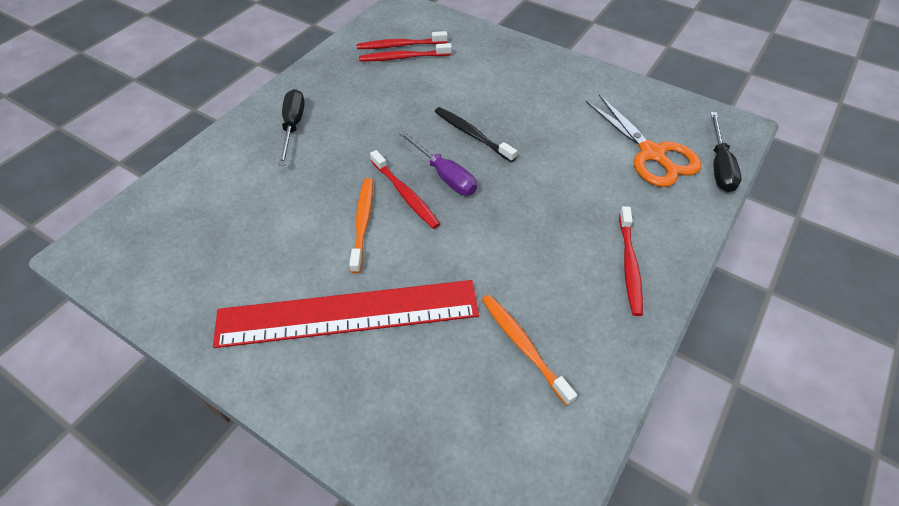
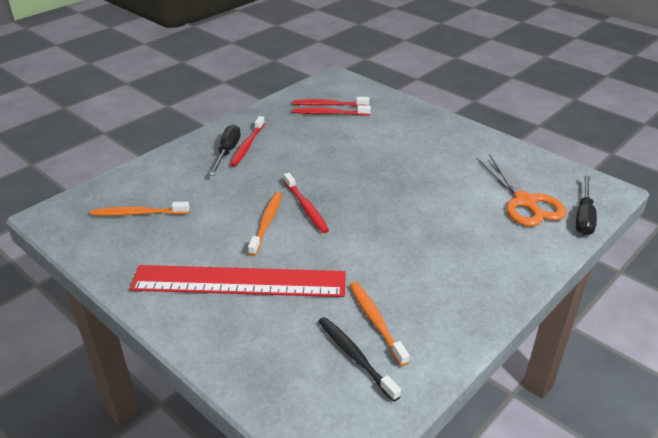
camera: 10 degrees right, 15 degrees down
(200, 230) = (138, 213): none -> orange toothbrush
(444, 175) = (341, 198): purple screwdriver -> none
(472, 134) = (372, 172): black toothbrush -> black toothbrush (355, 357)
(629, 265) = (482, 278): red toothbrush -> red toothbrush (247, 146)

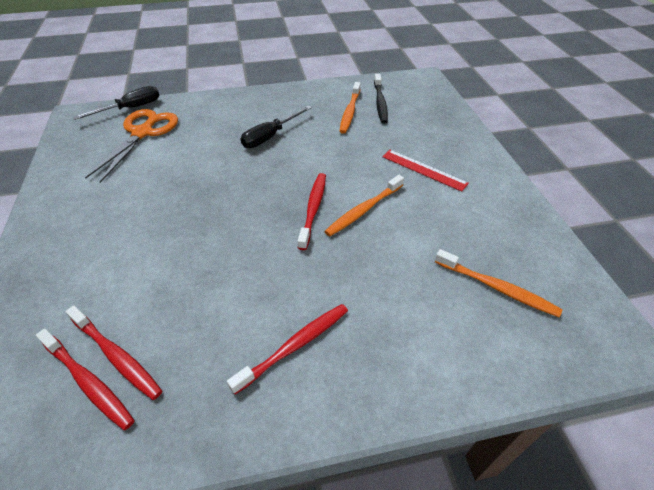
camera: 145 degrees left, 10 degrees up
(227, 152) = (331, 347): black screwdriver -> black screwdriver (270, 136)
(239, 281) = (423, 170): red ruler -> red ruler, size x0.47

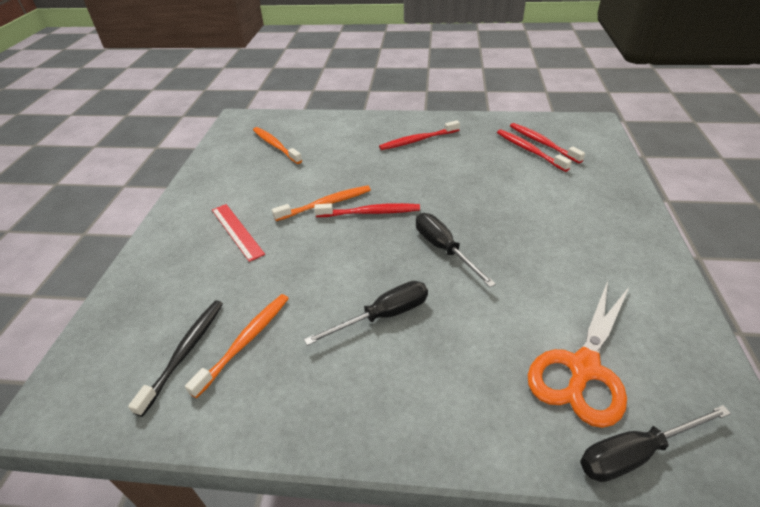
camera: 160 degrees left, 5 degrees down
(234, 186) = (444, 249): none -> black screwdriver
(313, 209) = (370, 212): red toothbrush -> red toothbrush turned 120 degrees counterclockwise

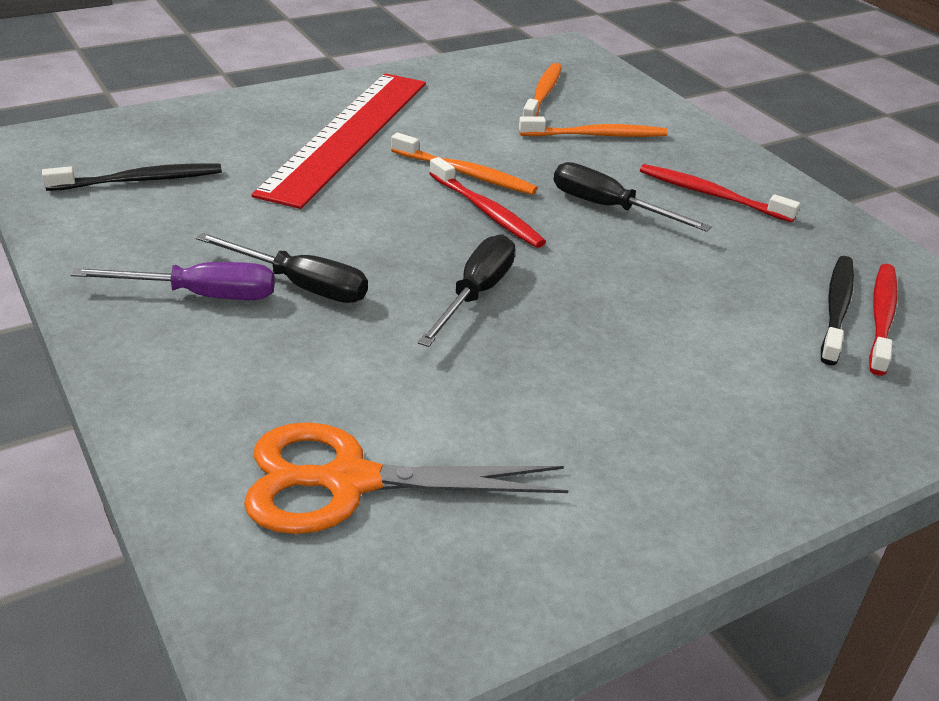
camera: 50 degrees right, 5 degrees down
(237, 231) = (347, 135): red ruler -> red ruler, size x2.11
(245, 341) = (183, 209): orange toothbrush -> orange toothbrush (596, 135)
(358, 369) = (201, 295): none -> purple screwdriver
(529, 150) = (836, 308): red toothbrush -> black toothbrush
(635, 453) = (230, 560): black screwdriver -> black screwdriver (609, 207)

